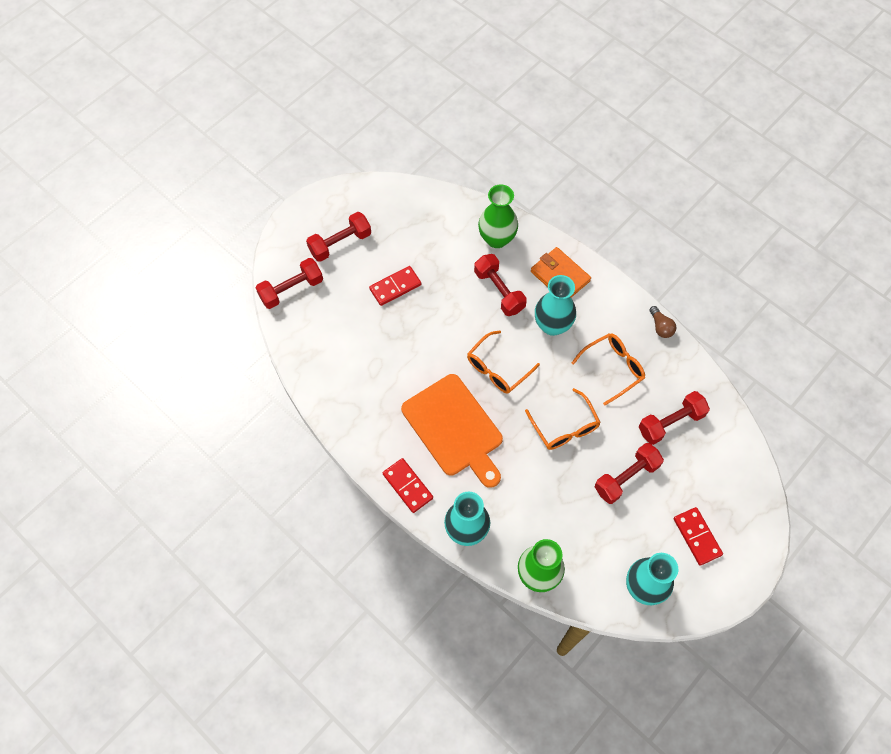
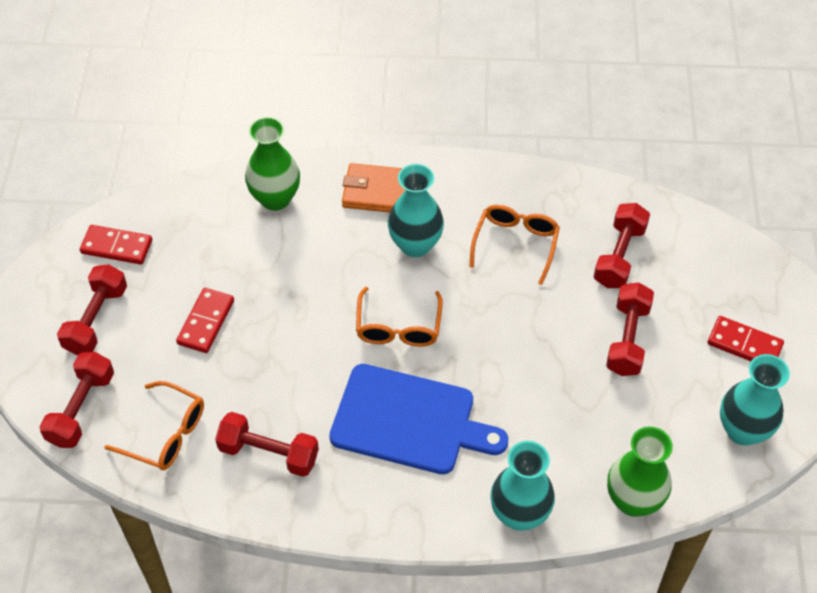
camera: 40 degrees left, 10 degrees down
(407, 486) = (414, 519): red domino -> red domino (116, 247)
(454, 428) = (409, 421): orange cutting board -> blue cutting board
(499, 291) = (327, 249): red dumbbell -> red dumbbell (269, 453)
(565, 427) = (522, 335): orange glasses -> orange glasses (166, 434)
(660, 327) = (524, 173): brown light bulb -> none

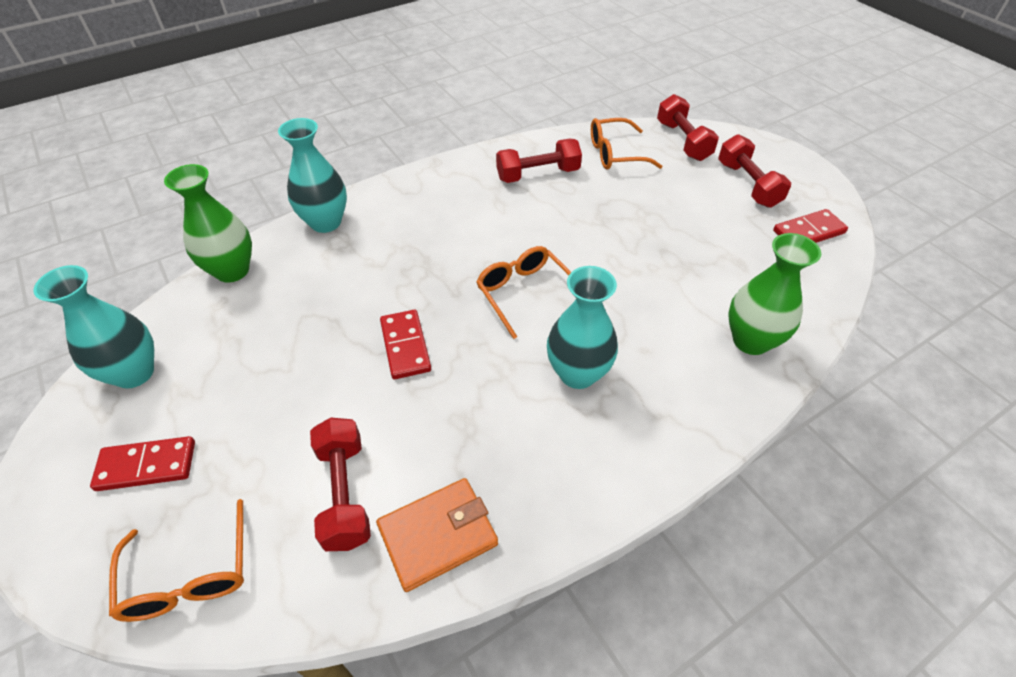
camera: 145 degrees right, 5 degrees down
(205, 322) = (675, 220): red domino -> red domino (405, 346)
(378, 192) = (669, 408): orange wallet -> orange wallet (438, 535)
(409, 421) = (455, 236): blue cutting board -> none
(515, 244) = (476, 436): orange glasses -> orange glasses (189, 576)
(627, 339) = (292, 399): red dumbbell -> none

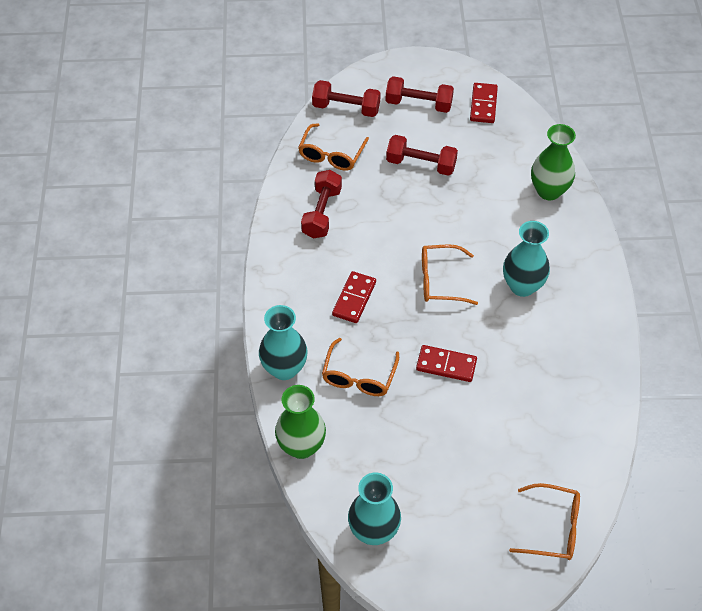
camera: 60 degrees left, 5 degrees up
(146, 466) = (462, 537): red domino -> red domino (354, 299)
(344, 493) = (540, 436): red dumbbell -> red dumbbell (421, 164)
(346, 279) = (359, 376): none -> orange glasses
(438, 535) = (591, 401): orange wallet -> none

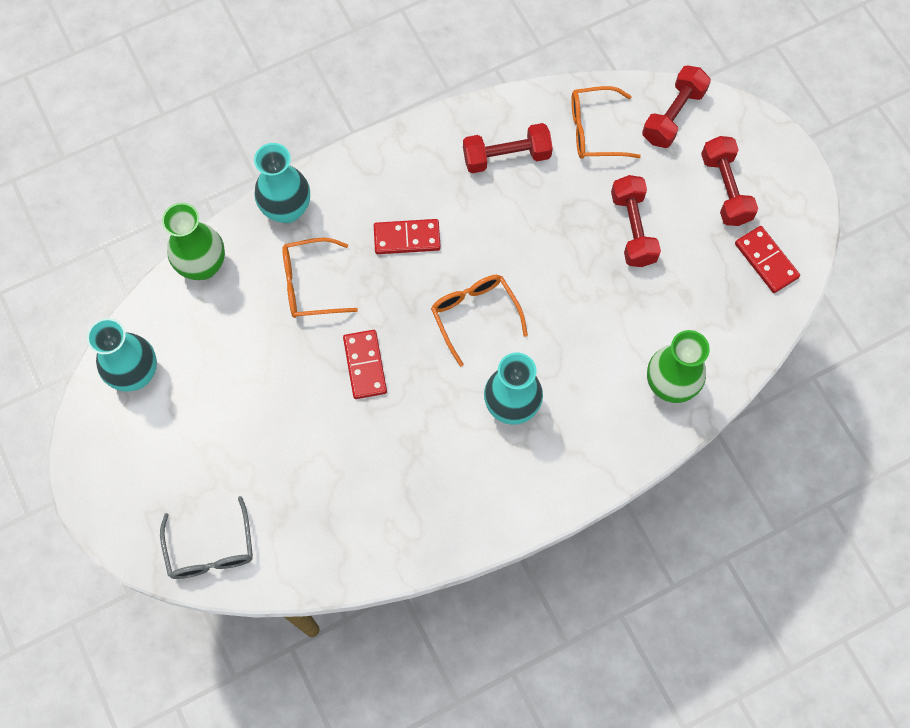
camera: 65 degrees right, 15 degrees up
(346, 108) = (673, 115): red dumbbell -> red dumbbell turned 45 degrees clockwise
(483, 105) = (766, 260): red domino -> red domino turned 75 degrees clockwise
(553, 528) = (211, 550): orange glasses -> grey glasses

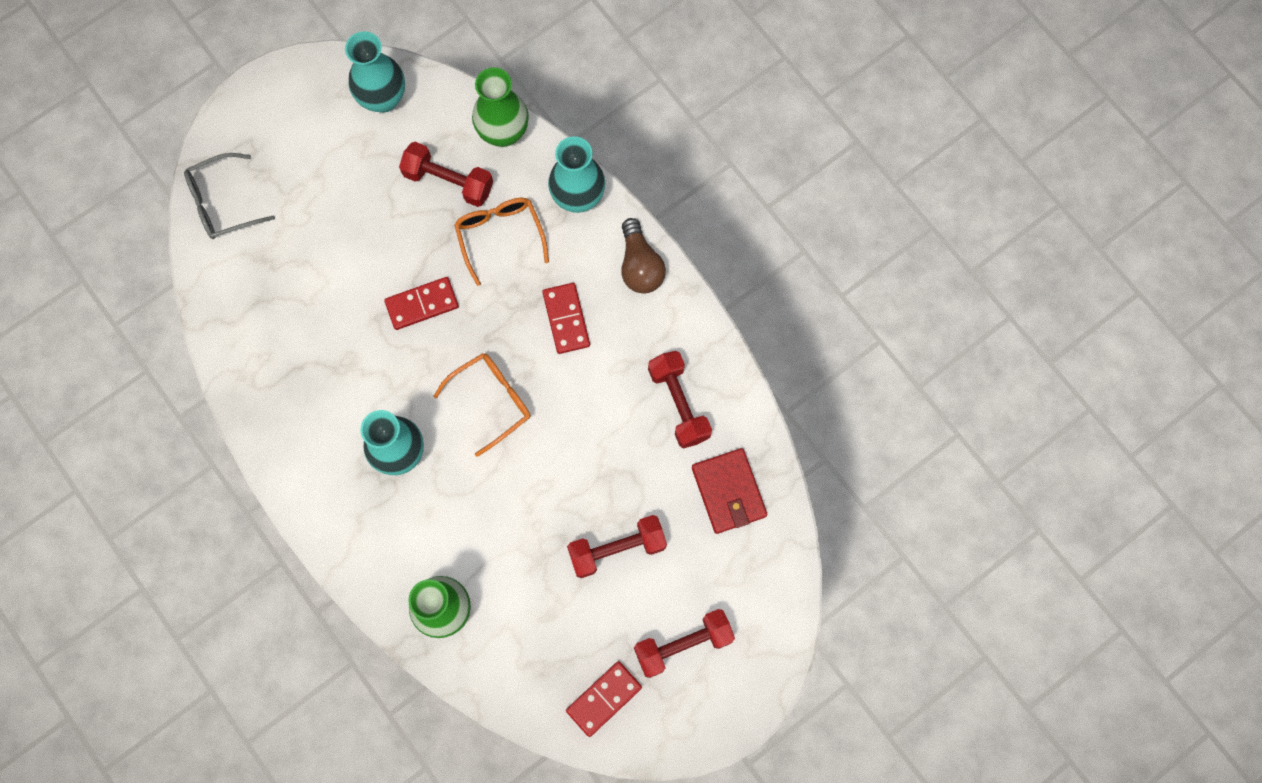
camera: 80 degrees right, 5 degrees up
(367, 167) = (640, 265): none -> brown light bulb
(594, 130) = (728, 492): orange glasses -> red wallet
(673, 115) = (764, 576): red dumbbell -> red dumbbell (448, 181)

